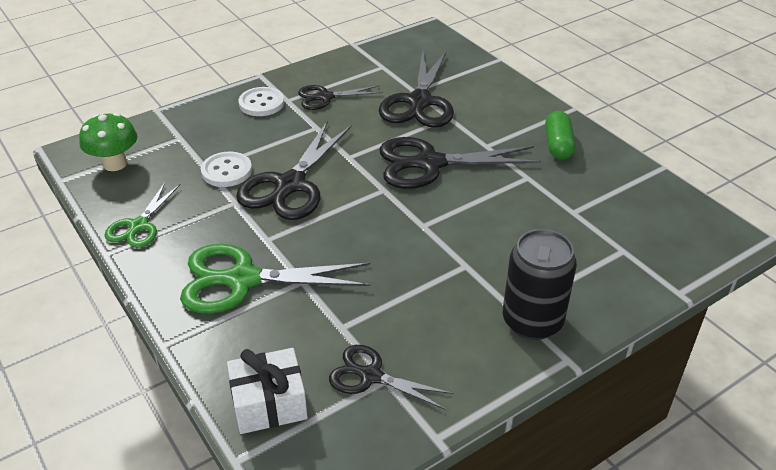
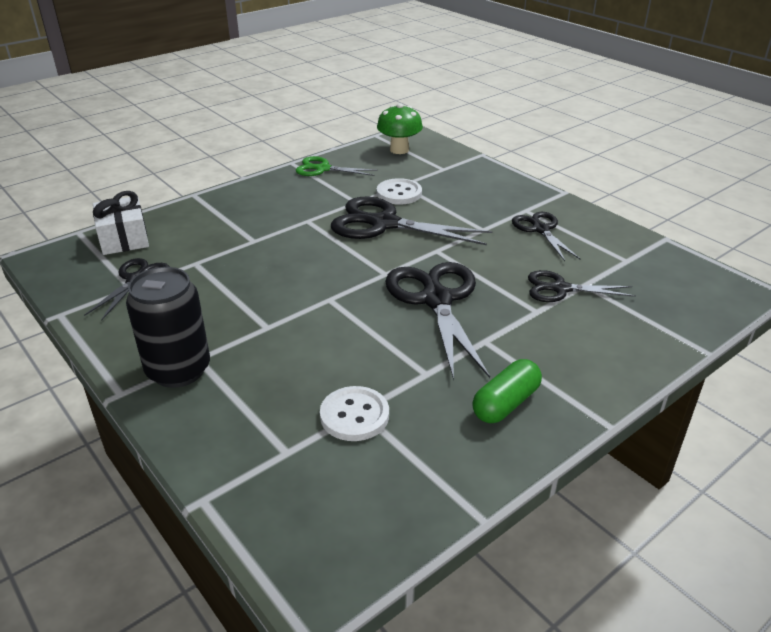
camera: 85 degrees right, 5 degrees down
(243, 280) = (257, 215): green scissors -> none
(261, 103) = (513, 198): white button -> white button (354, 415)
(419, 102) = (560, 289): black scissors -> black scissors, size x0.58
(558, 145) = (505, 403): green capsule -> green capsule turned 45 degrees counterclockwise

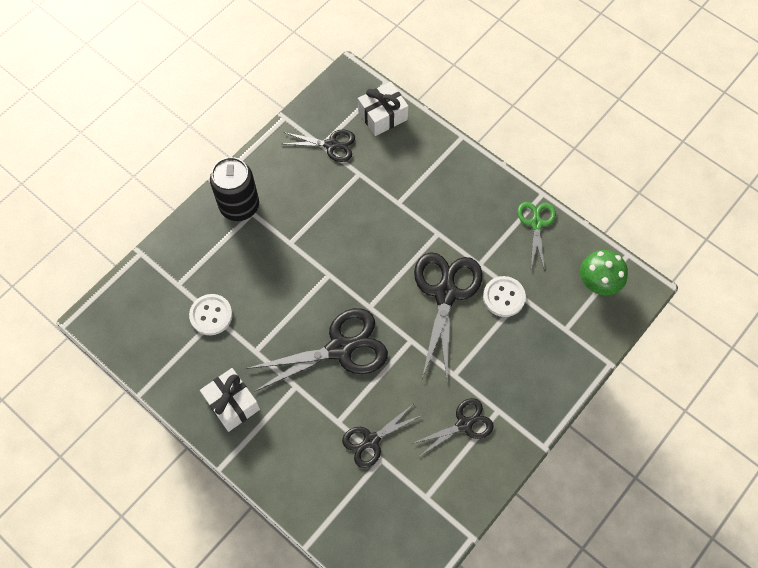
camera: 80 degrees right, 30 degrees up
(505, 403) = (232, 403): green capsule -> white gift
(560, 289) = (371, 440): black scissors -> black scissors turned 120 degrees counterclockwise

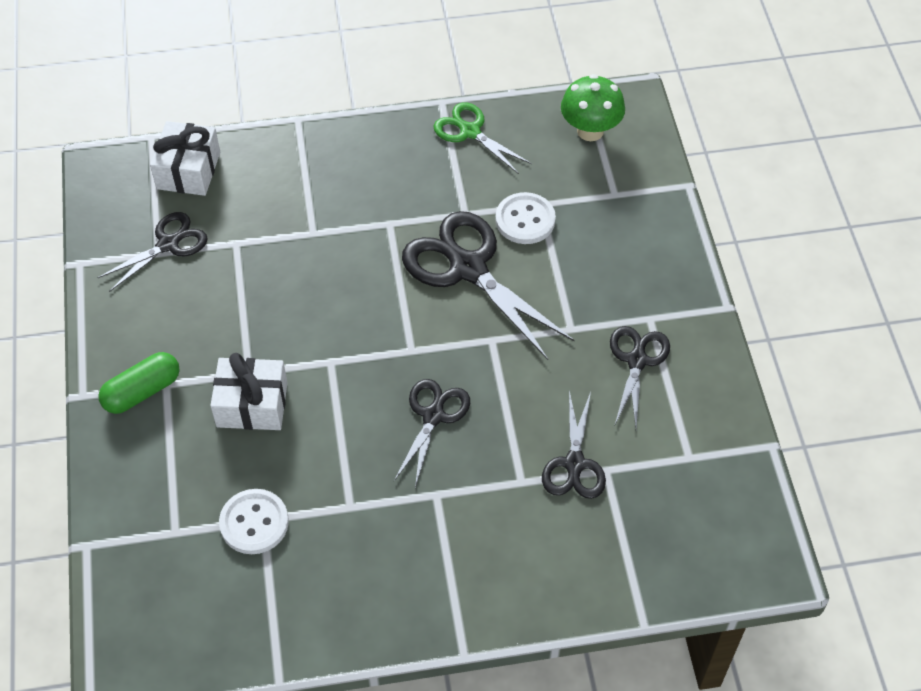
camera: 50 degrees left, 10 degrees down
(232, 403) = (393, 579): white gift -> white gift (252, 404)
(239, 206) = (142, 391): black can -> green capsule
(340, 348) = (433, 416): black scissors -> black scissors, size x0.58

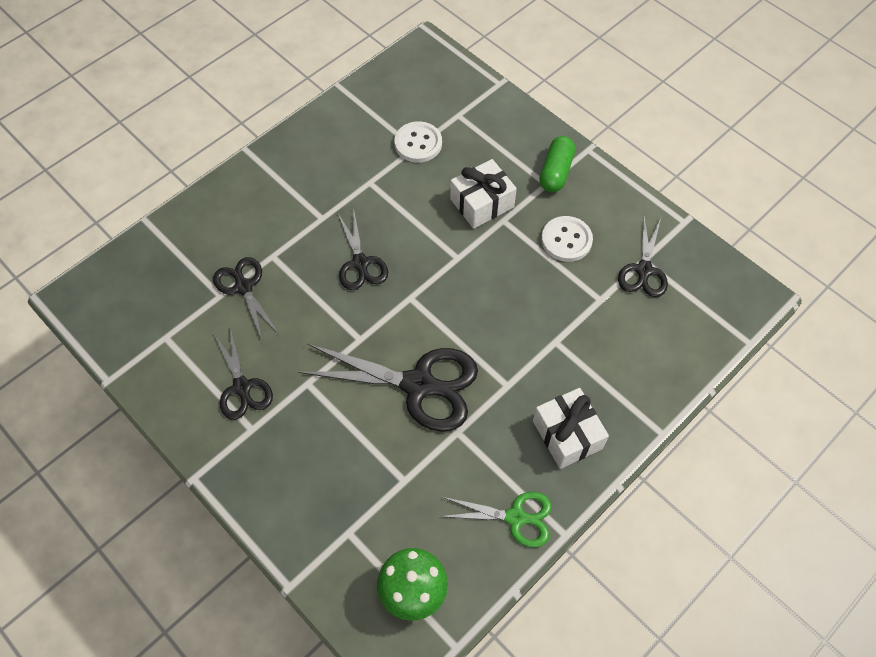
camera: 145 degrees right, 5 degrees up
(188, 170) = (693, 334): white gift -> white gift (567, 435)
(525, 220) = (405, 457): white button -> white button (566, 240)

